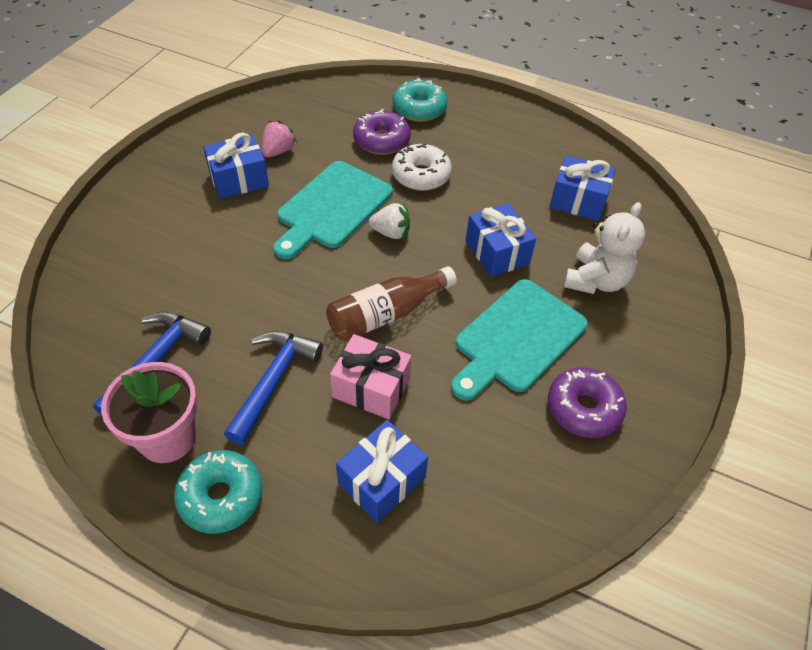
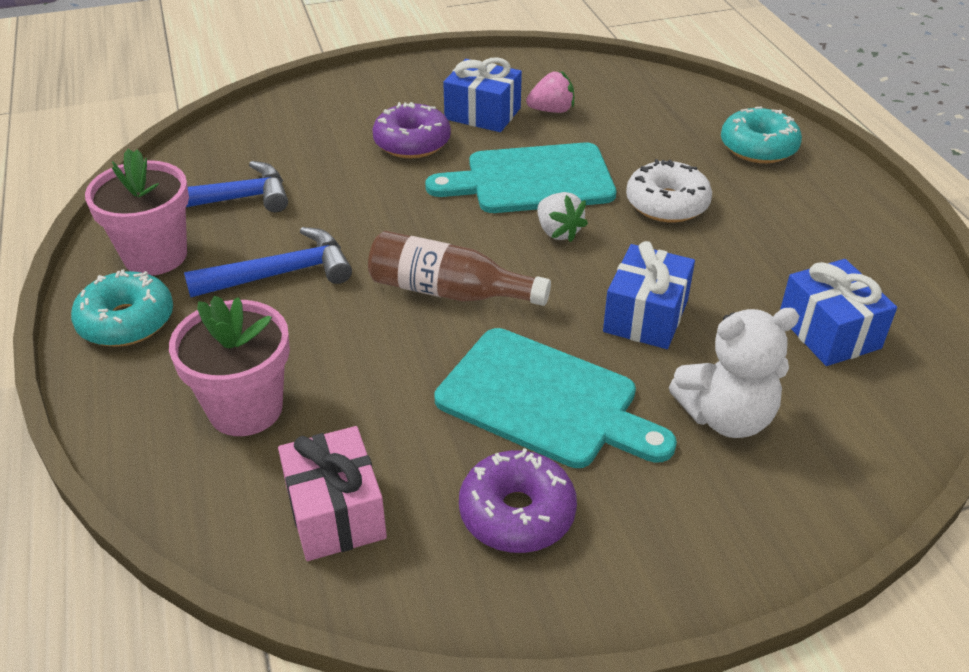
camera: 50 degrees right, 10 degrees down
(371, 388) = (346, 336): pink gift -> pink gift (335, 512)
(381, 140) = (670, 153): purple donut -> purple donut (412, 142)
(381, 480) = (245, 409): blue gift -> pink flower pot
(516, 338) = (545, 401): turquoise cutting board -> turquoise cutting board turned 150 degrees counterclockwise

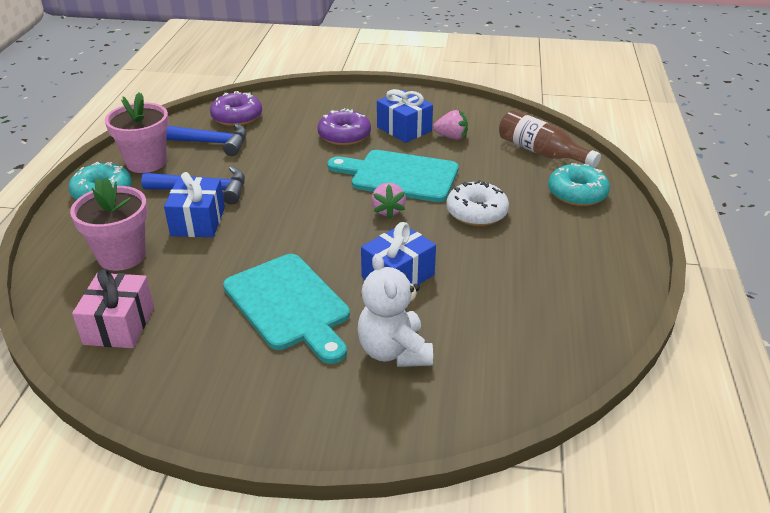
camera: 25 degrees right, 5 degrees down
(449, 291) = (289, 226): brown bottle -> brown bottle (541, 152)
(517, 513) = (215, 361): purple donut -> purple donut (237, 117)
(558, 232) = (387, 211): white strawberry -> pink strawberry
(726, 417) = (394, 351): white teddy bear -> white teddy bear turned 60 degrees clockwise
(829, 332) = (516, 323): blue gift -> blue gift (198, 221)

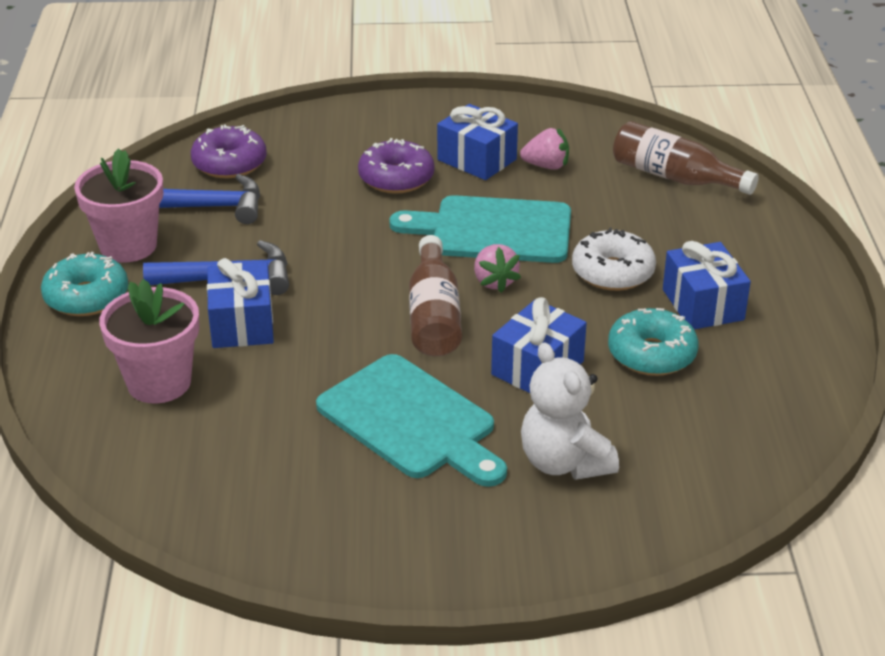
camera: 10 degrees left, 0 degrees up
(119, 325) = (201, 473): pink gift -> none
(335, 230) = (434, 316): none -> brown bottle
(538, 243) = (702, 305): none -> blue gift
(577, 194) = (736, 232): turquoise donut -> turquoise donut (651, 354)

